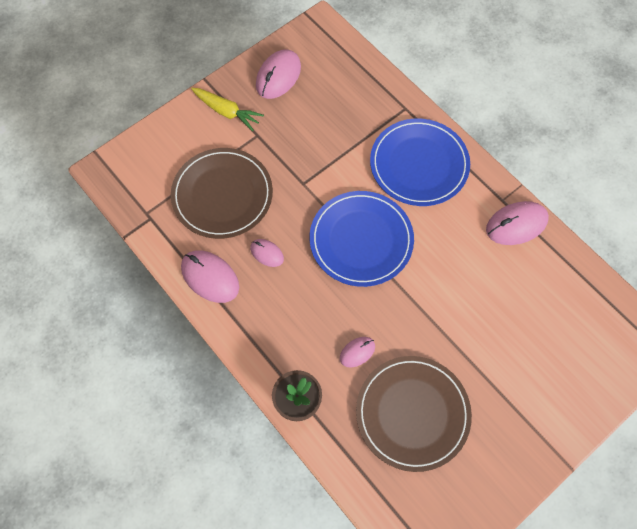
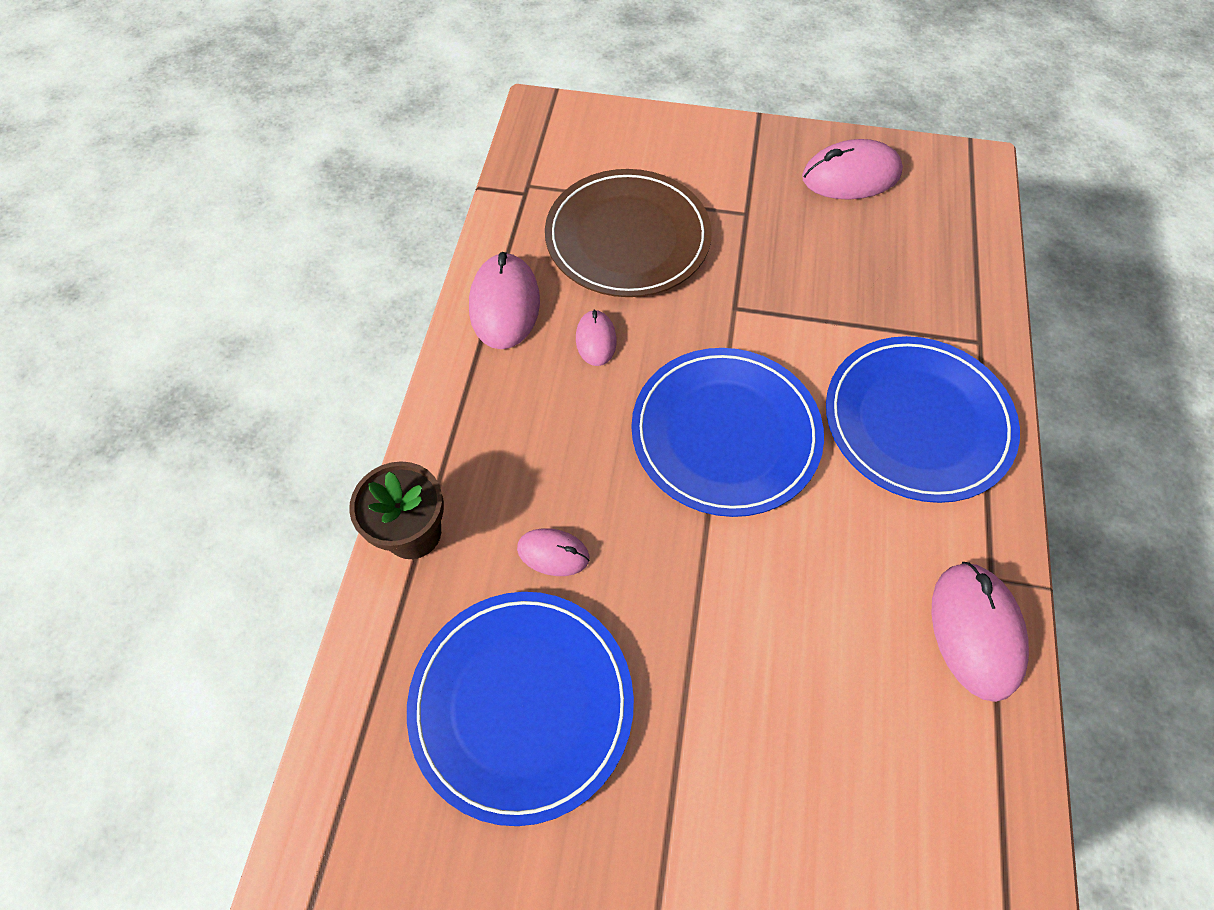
camera: 50 degrees right, 5 degrees down
(227, 112) = (742, 163): yellow carrot -> none
(412, 413) = (522, 704): brown plate -> blue plate
(516, 225) = (975, 631): pink mouse -> pink mouse turned 60 degrees clockwise

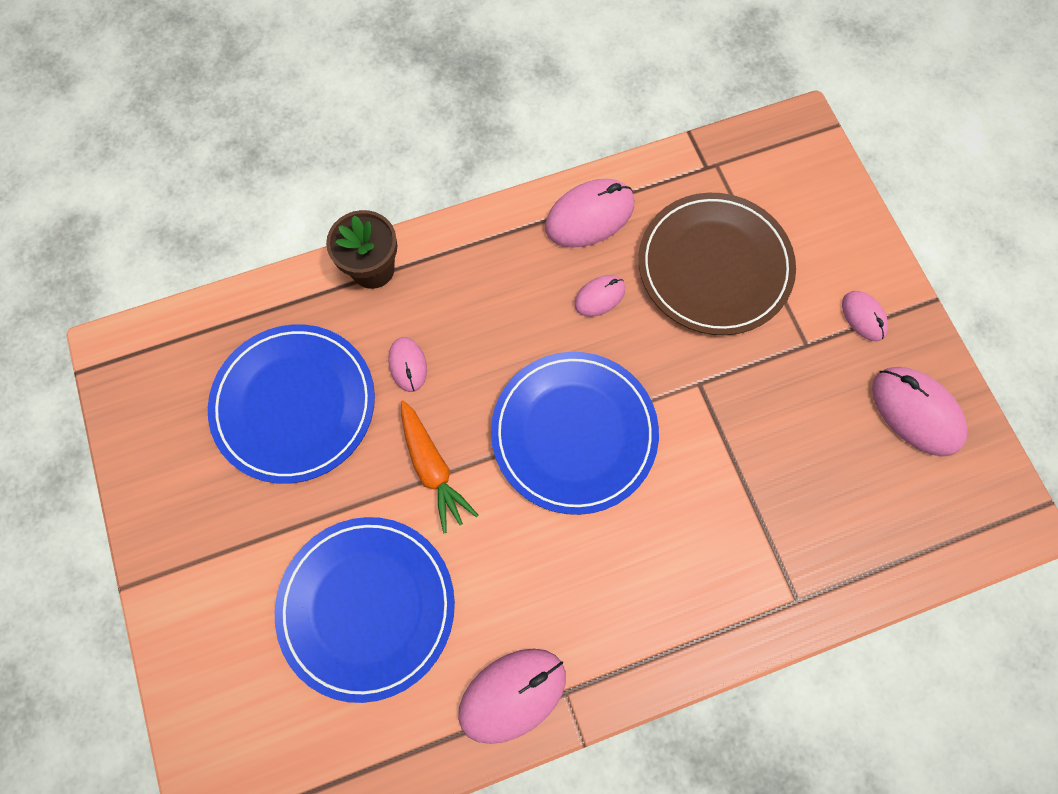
camera: 60 degrees right, 10 degrees up
(688, 587) = (432, 468): none -> orange carrot
(745, 164) = (863, 317): none -> pink mouse
(917, 421) = (678, 578): blue plate -> blue plate (367, 607)

